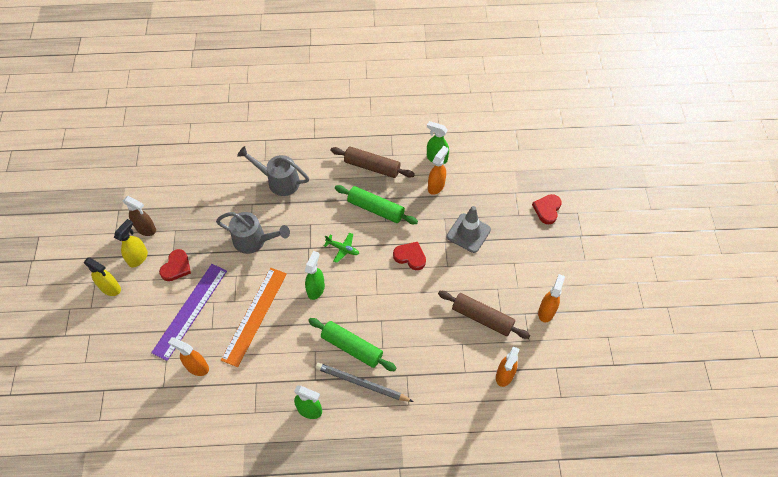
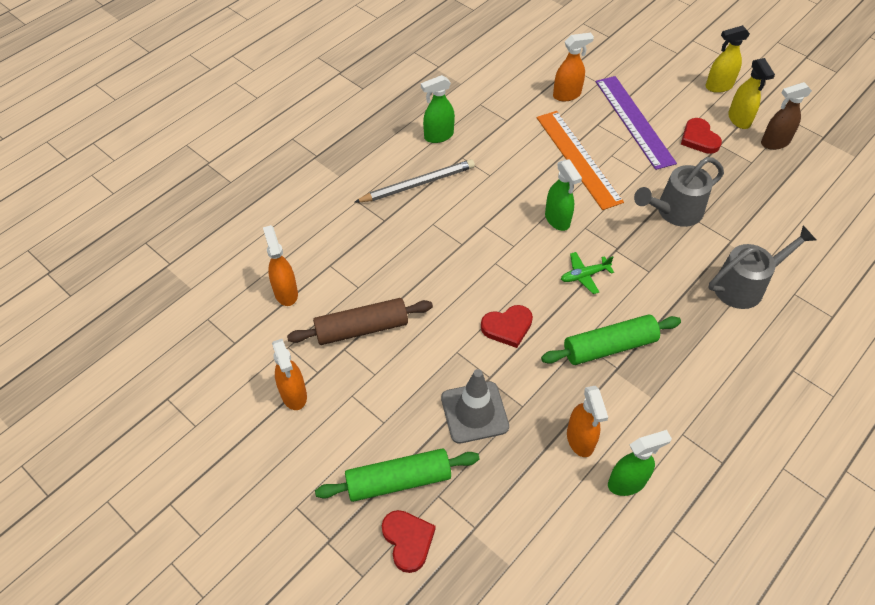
camera: 135 degrees right, 5 degrees down
(352, 347) = (461, 202): green rolling pin -> green rolling pin (398, 480)
(372, 167) = (682, 395): brown rolling pin -> none

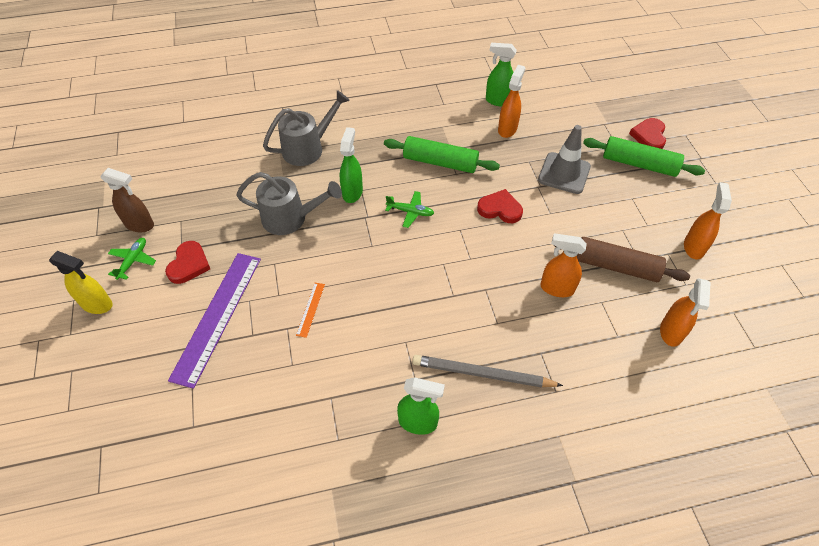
camera: 145 degrees left, 0 degrees up
(557, 220) = (387, 264): green spray bottle -> green spray bottle (352, 192)
(567, 95) = (240, 390): orange spray bottle -> orange spray bottle (556, 288)
(578, 159) = (311, 309): orange ruler -> orange ruler, size x0.41
(739, 120) = (133, 261): yellow spray bottle -> green plane
(745, 285) = (308, 148): grey watering can -> grey watering can turned 135 degrees clockwise

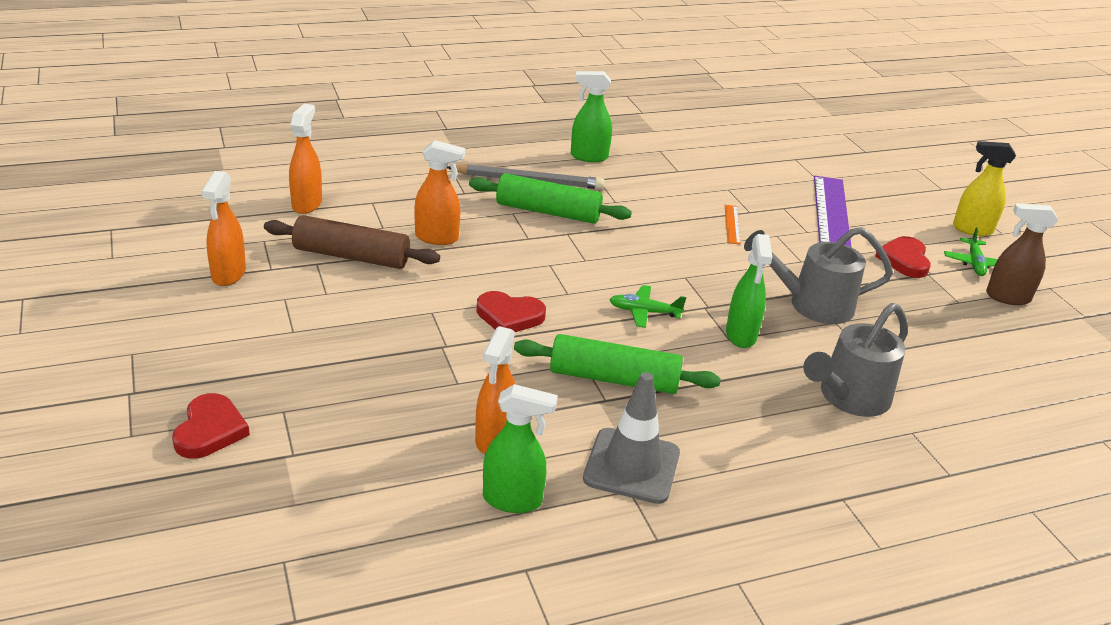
camera: 170 degrees right, 20 degrees down
(564, 173) = (398, 364): grey traffic cone -> grey traffic cone (631, 466)
(639, 164) = (255, 380): green rolling pin -> green rolling pin (548, 212)

